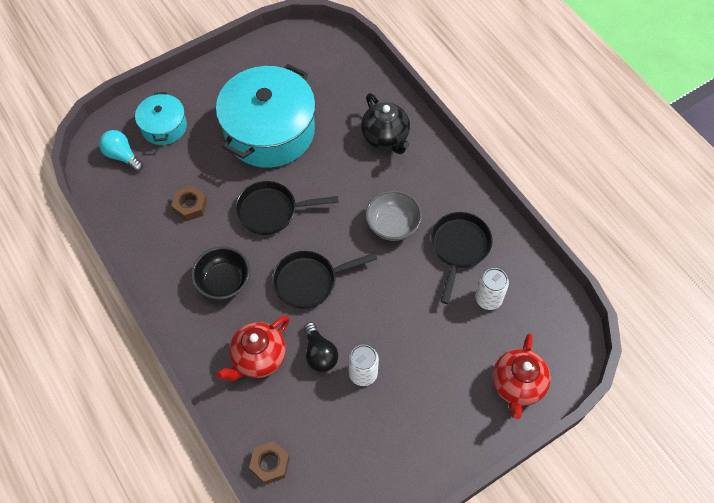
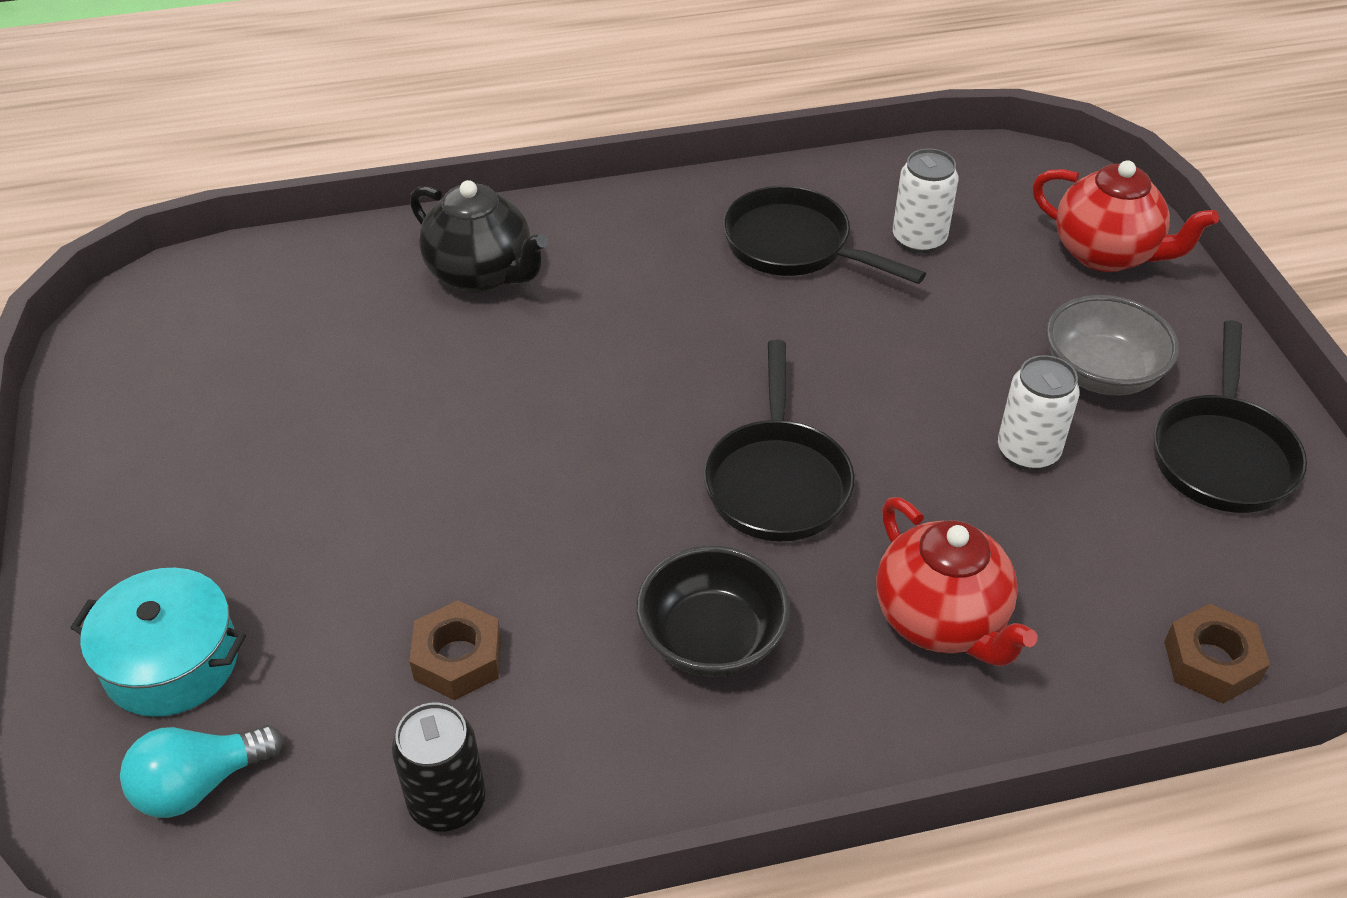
camera: 70 degrees left, 15 degrees down
(134, 225) = (447, 802): none -> black can
(269, 131) = (336, 452): turquoise pot -> none
(271, 211) = (561, 502): black pan -> black pan (1222, 455)
(319, 354) = (962, 509): black light bulb -> none
(385, 138) = (482, 274): black teapot -> black teapot turned 45 degrees clockwise
(393, 225) = (698, 319): grey bowl -> grey bowl (1101, 373)

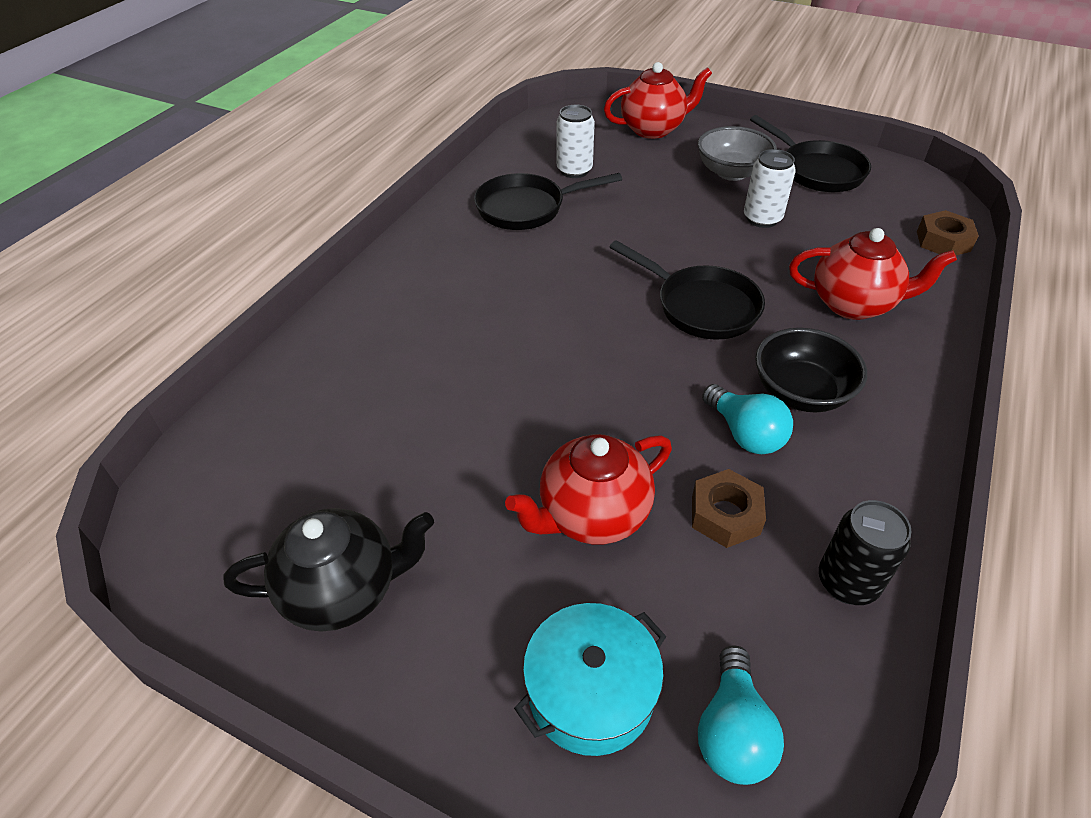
camera: 50 degrees left, 0 degrees up
(370, 556) = (592, 515): none -> red teapot
(482, 274) = (389, 332): black teapot -> black teapot (344, 590)
(594, 620) = (745, 434): none -> turquoise light bulb

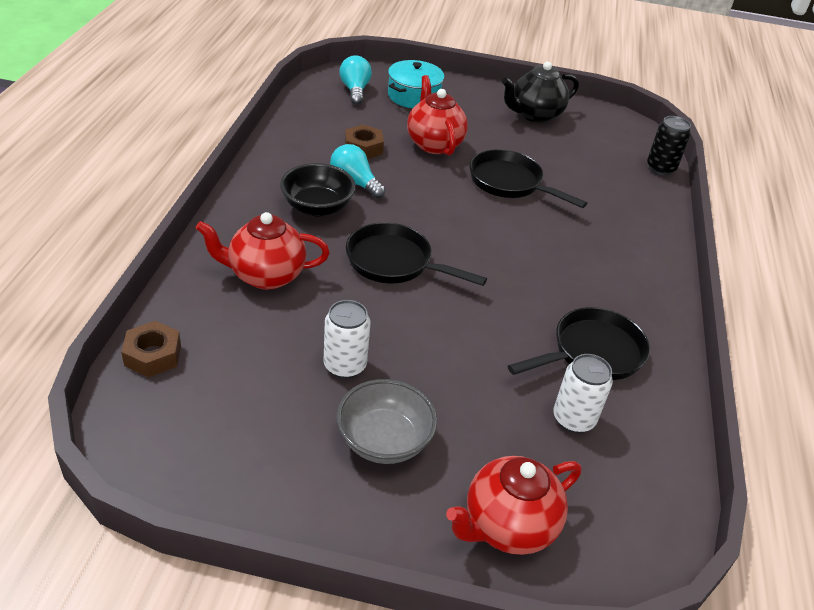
camera: 160 degrees right, 5 degrees down
(592, 515) = (434, 144): red teapot -> red teapot turned 60 degrees counterclockwise
(817, 171) = (272, 459): black pan -> black pan (509, 183)
(847, 582) = (301, 129): black can -> black can (660, 168)

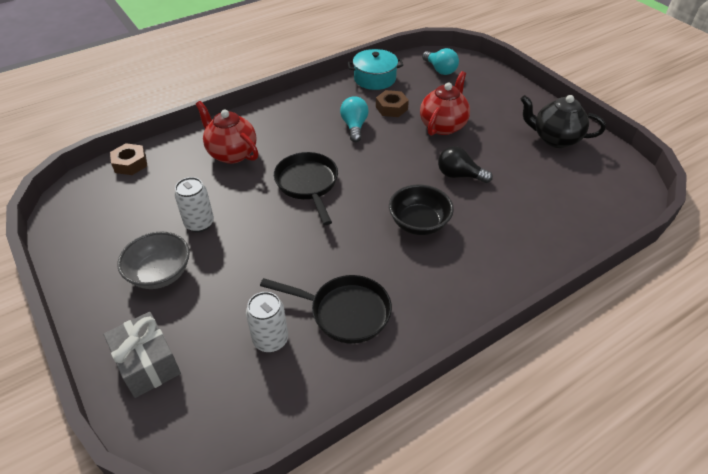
camera: 50 degrees right, 5 degrees up
(317, 207) = (312, 130): black bowl -> black bowl (419, 223)
(355, 90) = (440, 70): turquoise light bulb -> turquoise light bulb turned 105 degrees clockwise
(413, 96) = (476, 89): turquoise pot -> turquoise pot (374, 78)
(507, 526) = (147, 364): red teapot -> grey gift
(509, 183) = (459, 175): black pan -> black light bulb
(660, 168) = (609, 226): black can -> none

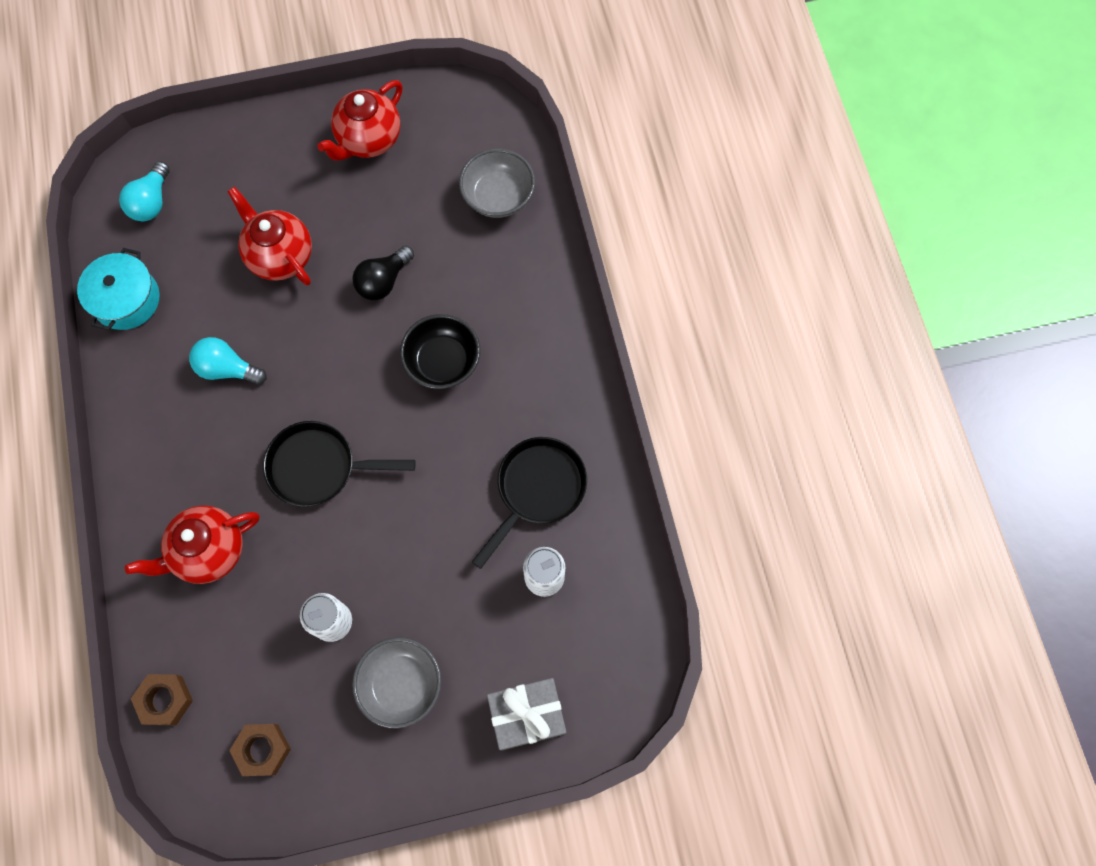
camera: 70 degrees left, 25 degrees up
(391, 108) = (209, 305): brown nut -> brown nut (262, 750)
(440, 70) = (152, 202): turquoise light bulb -> turquoise light bulb turned 120 degrees clockwise
(554, 139) = (368, 140): black teapot -> red teapot
(570, 215) = (498, 196): none -> grey bowl

